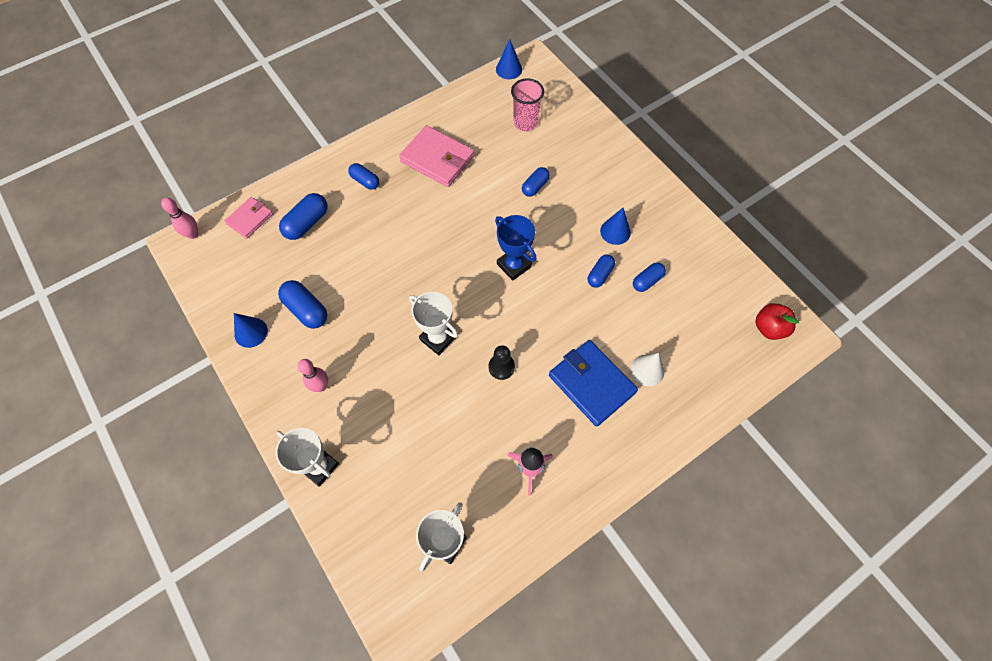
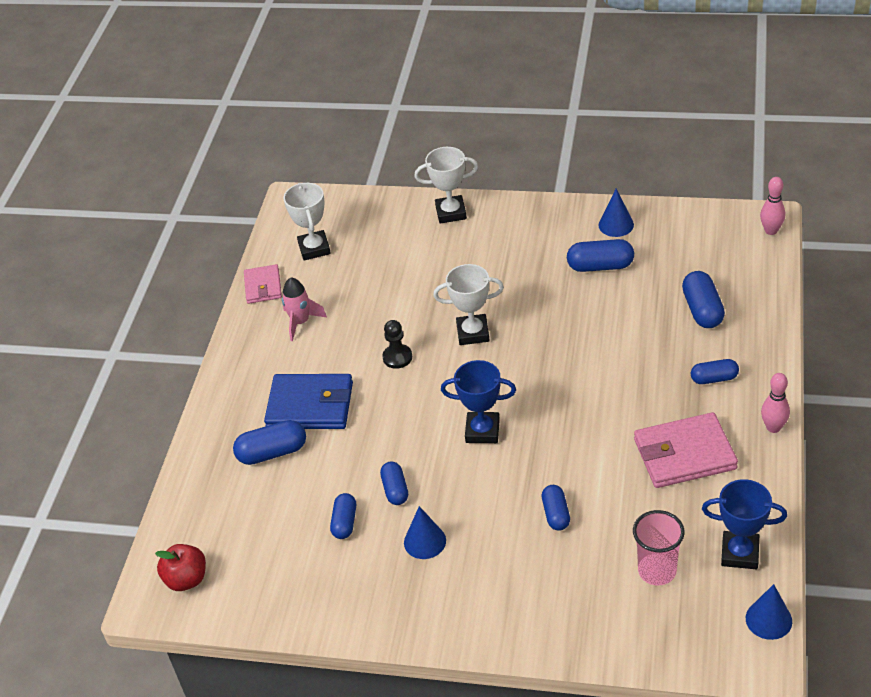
camera: 140 degrees right, 20 degrees down
(250, 219) = (750, 274): pink wallet -> pink wallet (263, 286)
(321, 386) = (515, 242): pink bowling pin -> pink bowling pin (773, 427)
(481, 99) = (740, 553): none -> blue trophy
(647, 370) = (272, 452): white cone -> blue capsule

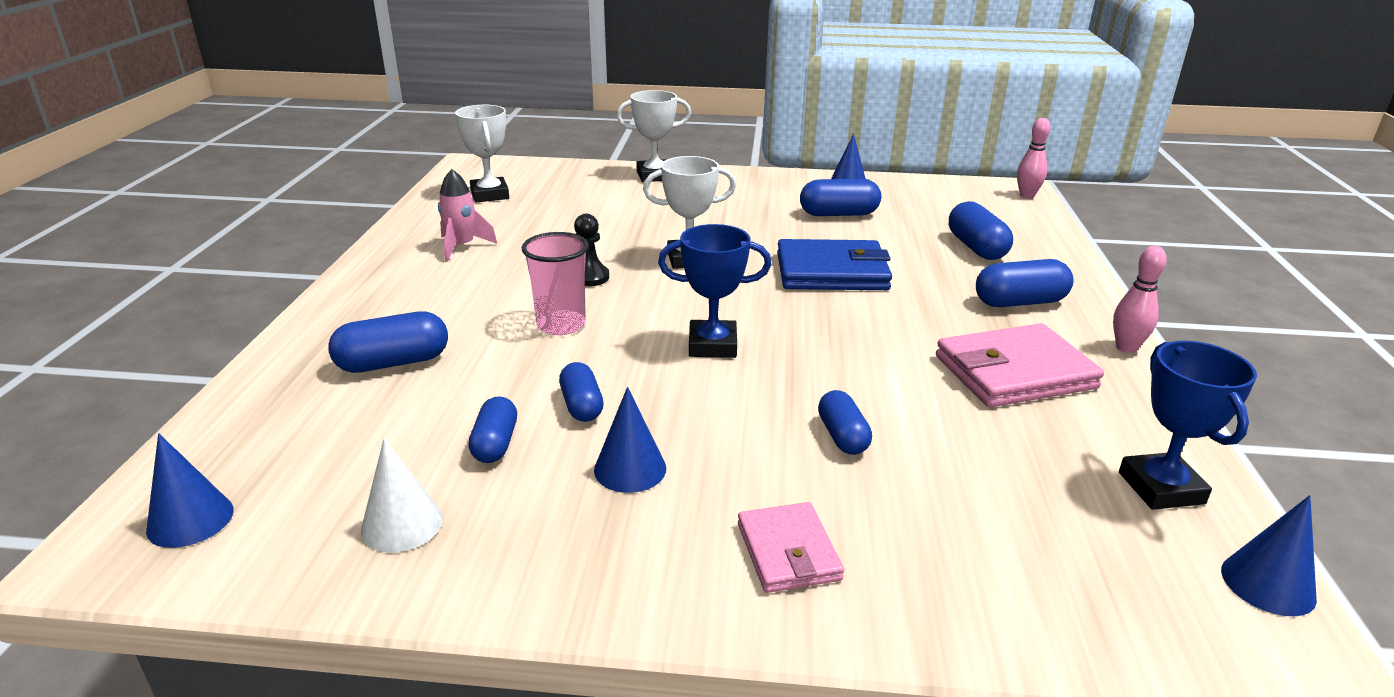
camera: 10 degrees left, 15 degrees down
(186, 579) = (190, 520): red apple -> blue cone
(263, 286) = (419, 219): pink wallet -> pink wallet (788, 552)
(300, 582) = (402, 524): none -> white cone
(310, 406) = (461, 317): blue wallet -> blue wallet (831, 272)
(657, 571) = (1035, 511): pink cup -> pink cup (561, 325)
(714, 378) = (1020, 302): blue capsule -> blue capsule, size x1.51
(740, 553) = (1161, 488): blue trophy -> blue trophy turned 75 degrees clockwise

